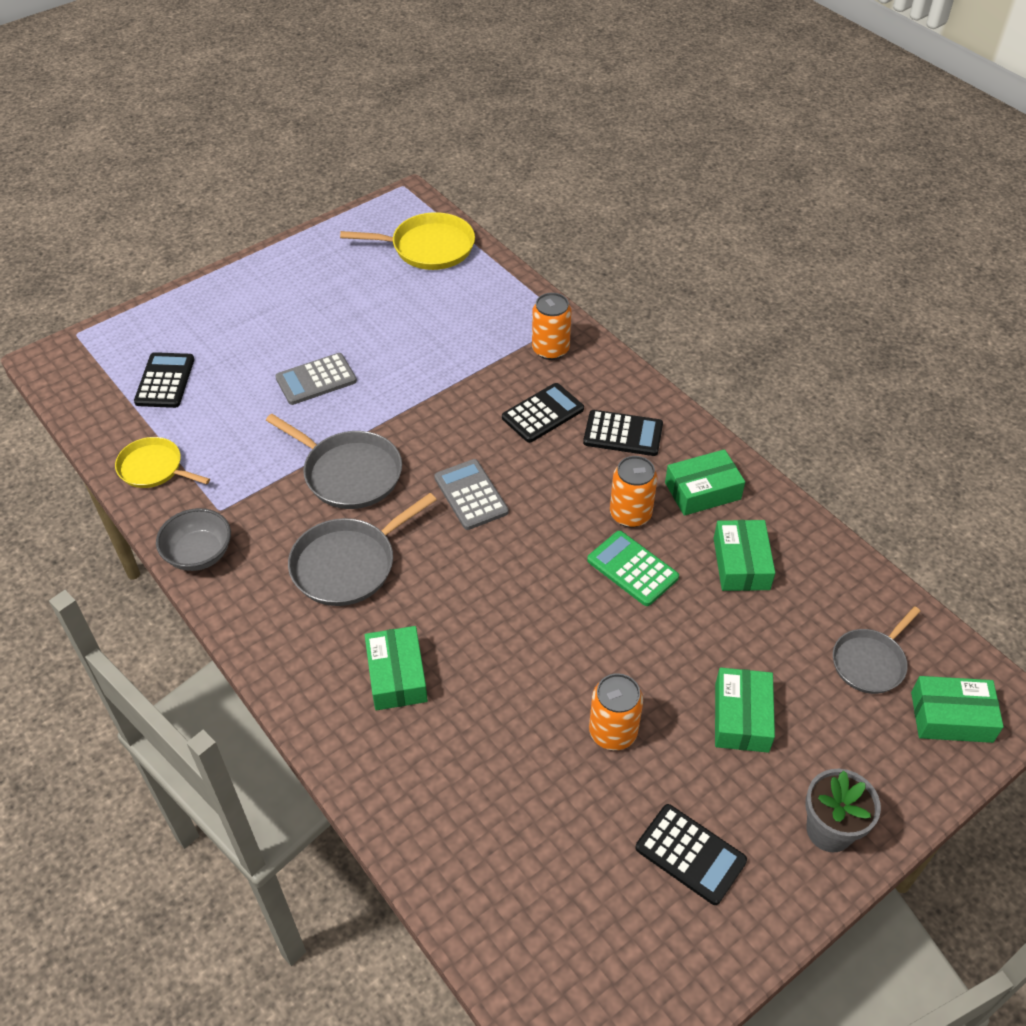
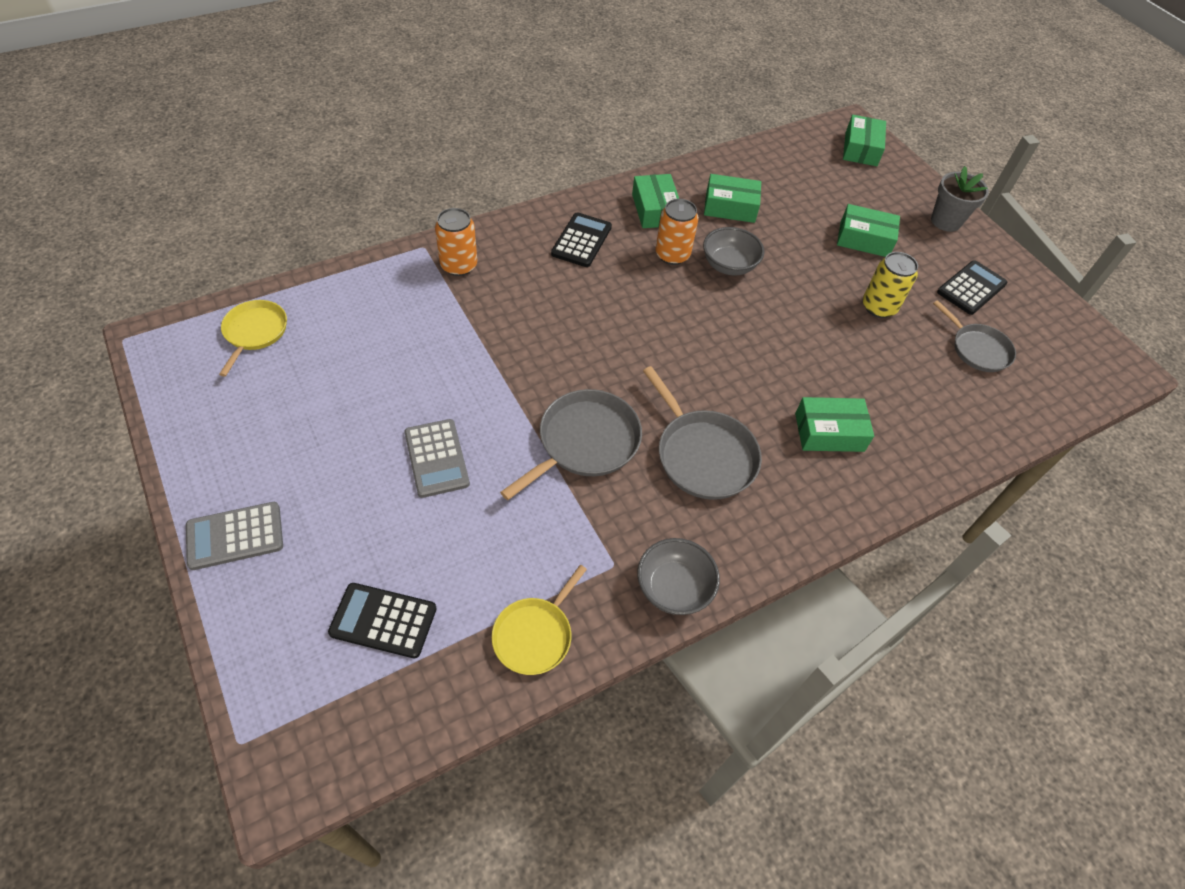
camera: 85 degrees left, 5 degrees up
(428, 247) = (255, 332): yellow pan -> yellow pan, size x0.66
(471, 495) = (632, 352): grey calculator -> grey calculator (235, 536)
(543, 413) = (542, 286): black calculator -> none
(613, 732) = (879, 307): orange can -> yellow can
(632, 569) = (729, 265): green calculator -> grey bowl
(870, 662) = (819, 170): grey pan -> grey pan (977, 349)

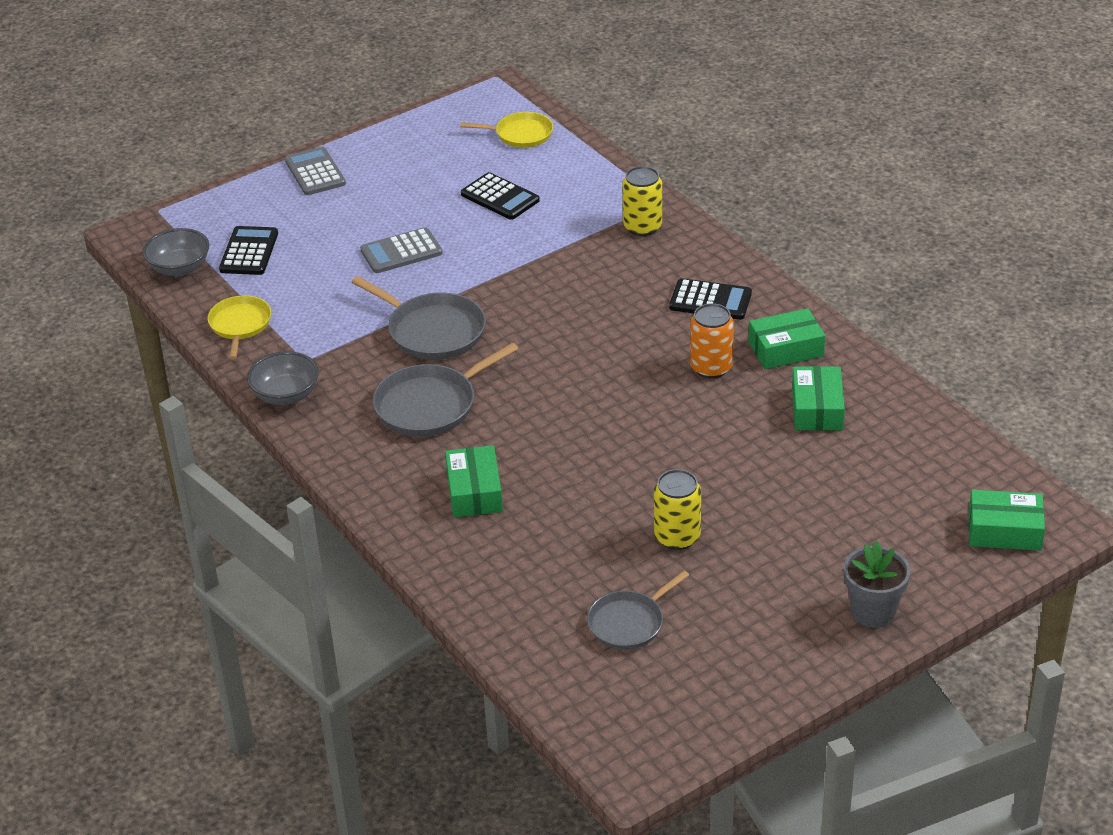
camera: 90 degrees right, 15 degrees down
(459, 265) = (642, 227): orange can -> yellow can
(535, 635) = (240, 325): yellow pan -> yellow pan turned 60 degrees clockwise
(729, 265) = (708, 412): grey bowl -> grey bowl (179, 268)
(864, 239) = (801, 528): green box -> none
(971, 288) = (740, 627): black calculator -> black calculator (500, 197)

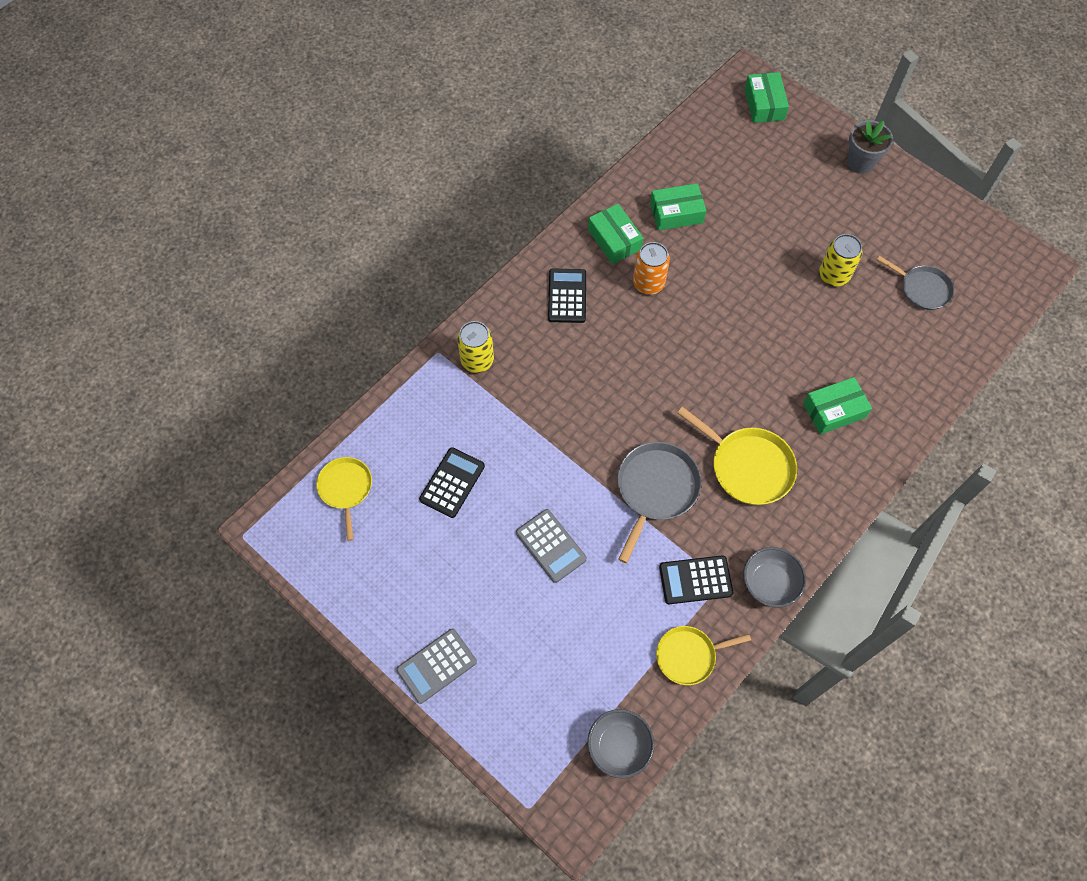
camera: 105 degrees left, 25 degrees up
(249, 252) = (579, 686): black calculator -> black calculator (695, 580)
(430, 405) = (748, 466): grey pan -> yellow pan

